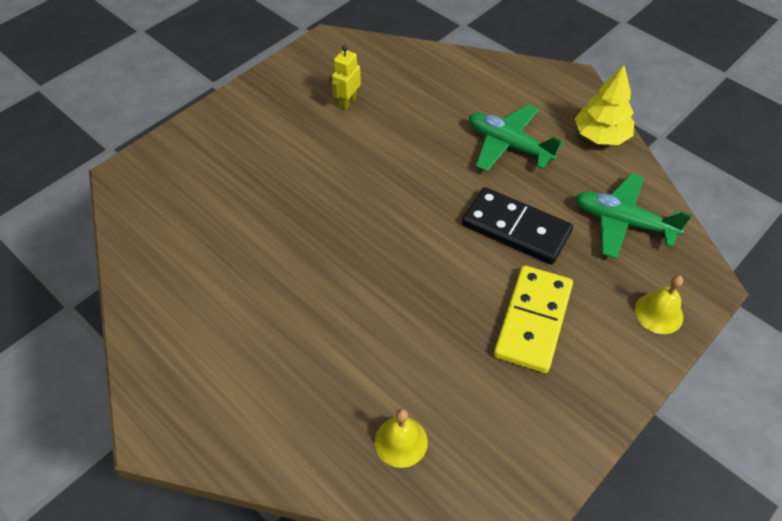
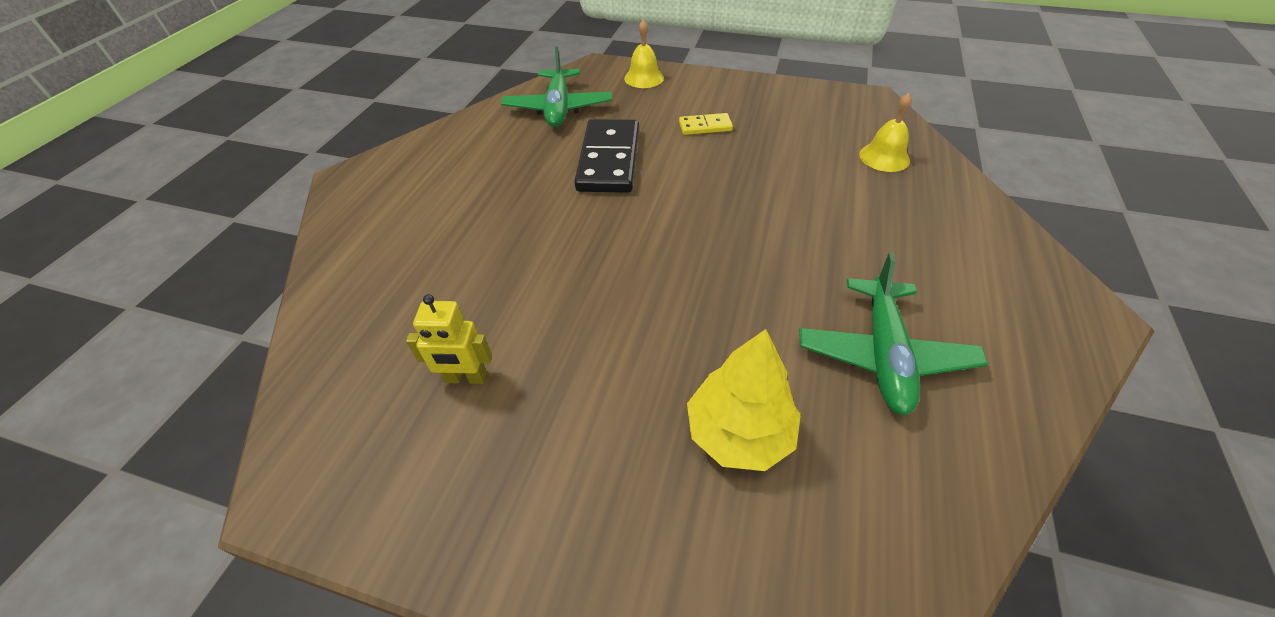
camera: 115 degrees left, 5 degrees down
(508, 145) = (488, 195): green plane -> green plane (883, 354)
(533, 321) = (705, 126): yellow domino -> yellow domino, size x0.49
(601, 136) = (443, 141): yellow tree -> yellow tree (739, 432)

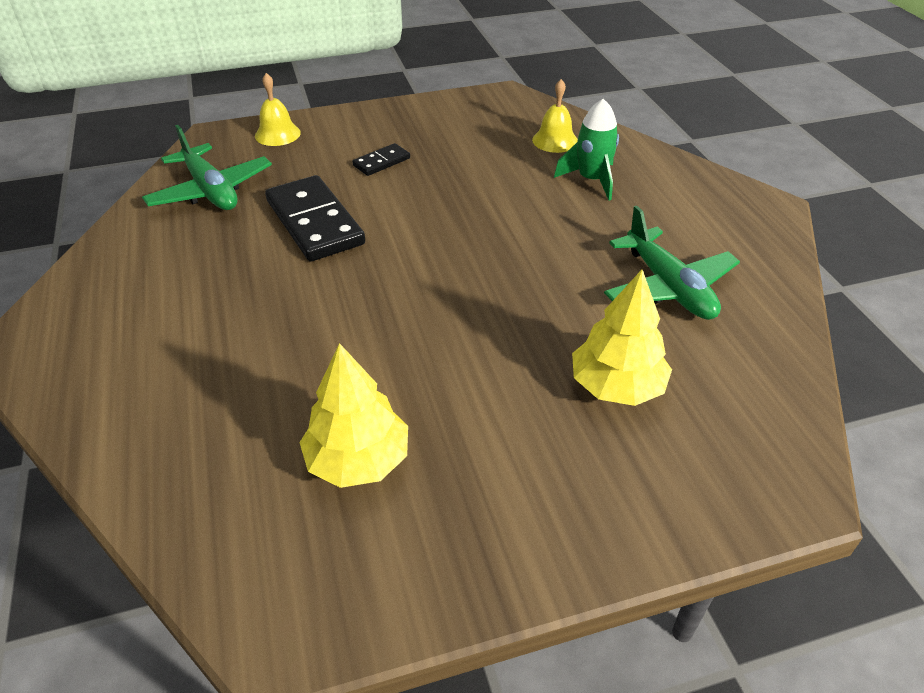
camera: 35 degrees left, 5 degrees down
(466, 378) = (358, 460): yellow robot -> yellow tree
(705, 126) = (381, 162): yellow domino -> black domino
(890, 209) = (591, 180): none -> green rocket

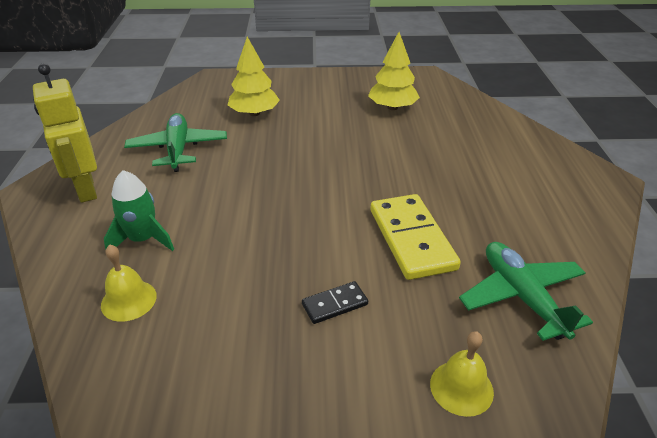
camera: 165 degrees left, 5 degrees down
(314, 222) = (412, 239): black domino -> yellow domino
(713, 215) = (85, 189): none -> yellow robot

